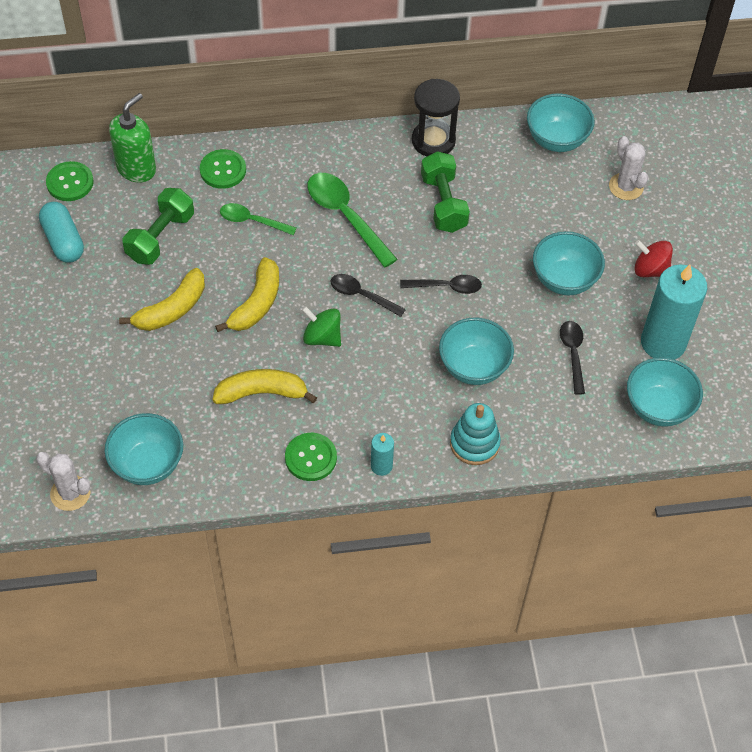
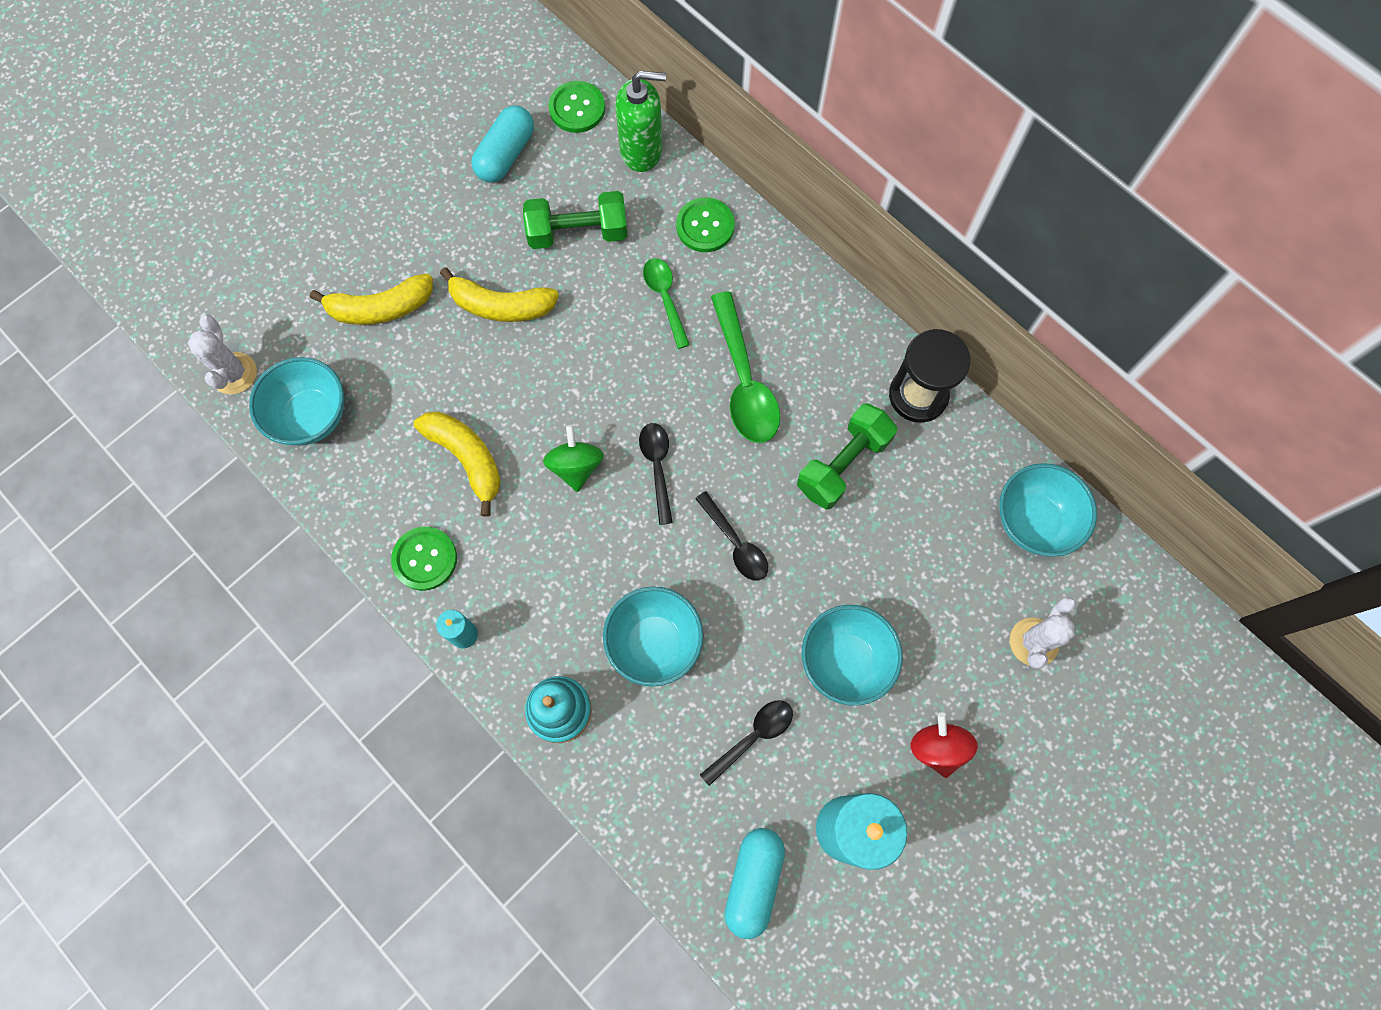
camera: 55 degrees right, 15 degrees up
(256, 304) = (568, 376): yellow banana -> yellow banana (380, 308)
(346, 216) = (744, 381): green spoon -> green spoon turned 150 degrees clockwise
(658, 407) = (753, 881): turquoise bowl -> turquoise capsule

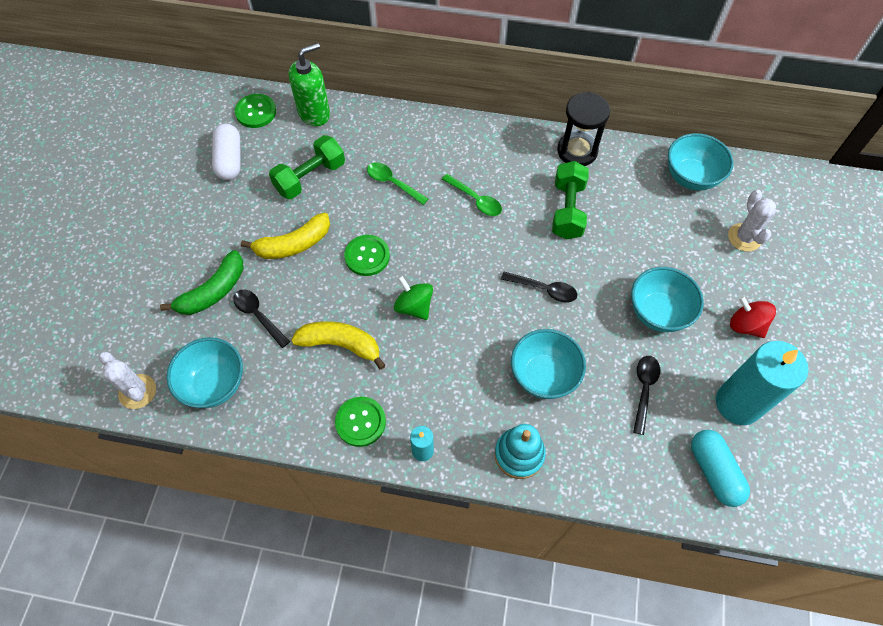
camera: 35 degrees left, 10 degrees down
(380, 308) = (213, 291): yellow banana -> green banana
(505, 155) = (229, 160): turquoise capsule -> white capsule
(657, 467) = (464, 276): black spoon -> black spoon (258, 316)
(705, 226) = (385, 132): green button -> green button (367, 256)
(744, 381) = (475, 200): green spoon -> green spoon, size x0.61

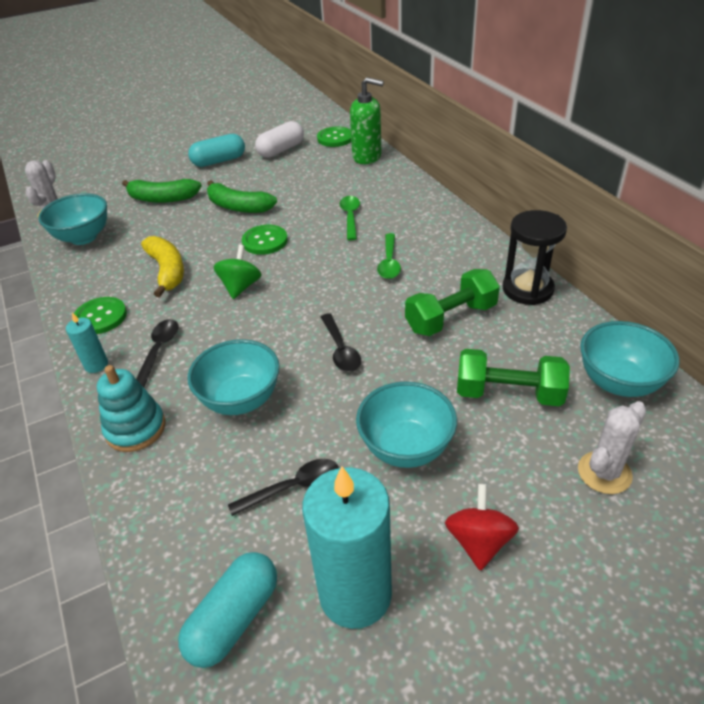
camera: 55 degrees right, 20 degrees down
(193, 214) = (219, 161): none -> turquoise capsule
(258, 316) = (159, 225): black spoon -> black spoon (159, 350)
(293, 244) = (238, 207): yellow banana -> green banana
(310, 177) = (307, 183): green dumbbell -> green dumbbell (508, 394)

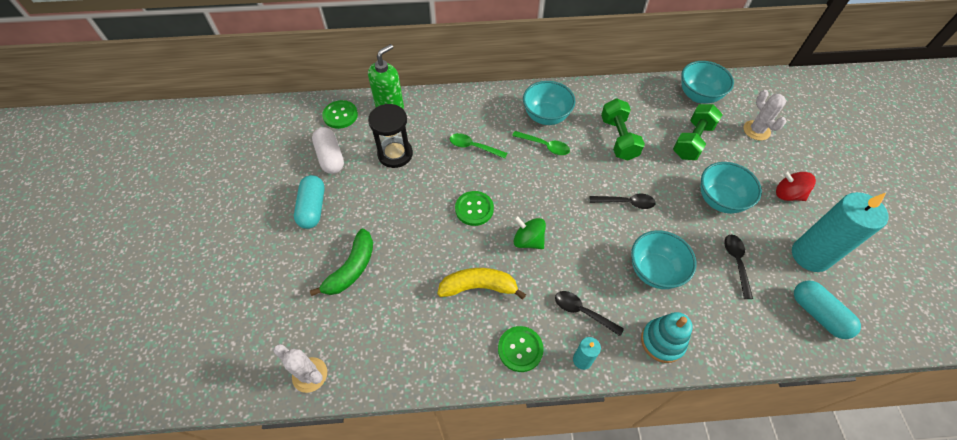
camera: 70 degrees left, 15 degrees up
(83, 237) = (379, 349): turquoise bowl -> turquoise bowl (546, 116)
(238, 207) = (408, 213): green banana -> none
(527, 289) = (607, 94): black hourglass -> black hourglass (395, 154)

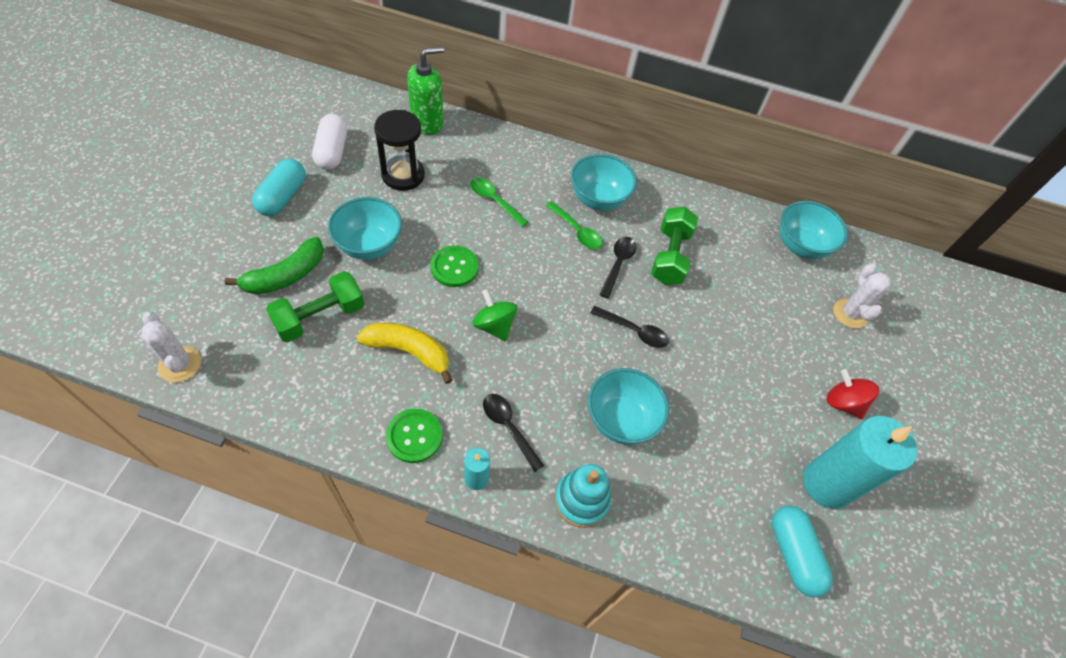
camera: 15 degrees right, 0 degrees up
(340, 115) = (369, 112): green button -> none
(692, 141) = (760, 294): green dumbbell -> green dumbbell (320, 317)
(720, 200) = (751, 374): turquoise bowl -> turquoise bowl (369, 245)
(736, 262) = (727, 452): black spoon -> black spoon (618, 264)

